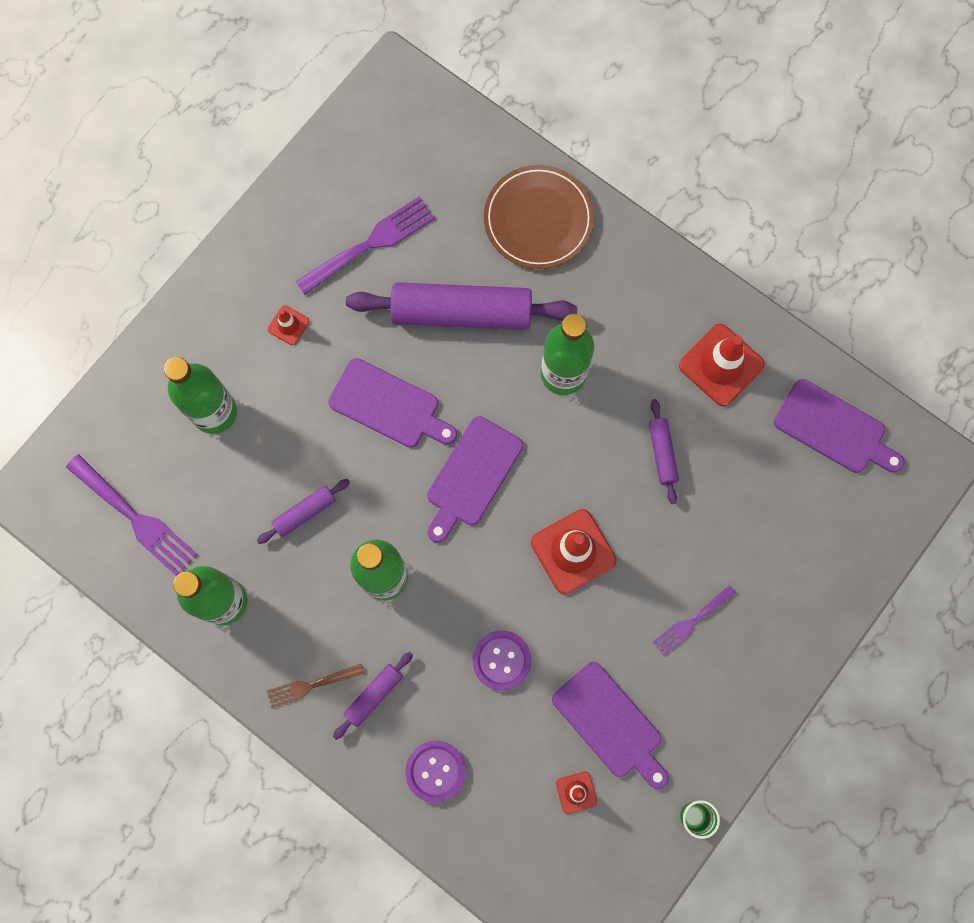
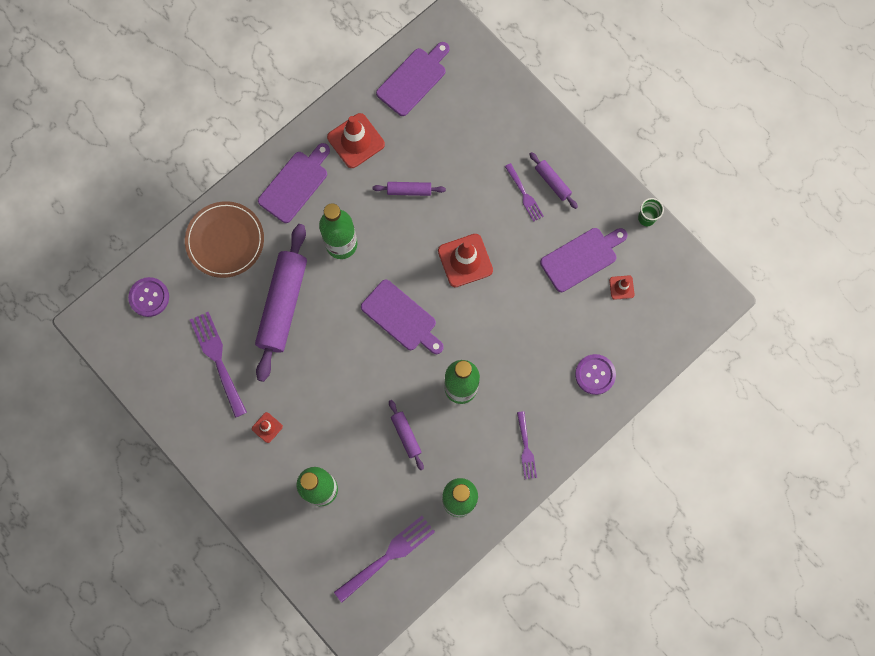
camera: 80 degrees left, 0 degrees up
(311, 685) = (526, 448): brown fork -> purple fork
(374, 695) = (539, 407): purple rolling pin -> purple rolling pin (552, 182)
(388, 405) = (340, 366): purple cutting board -> purple cutting board (295, 184)
(501, 660) = (529, 319): purple button -> purple button (149, 297)

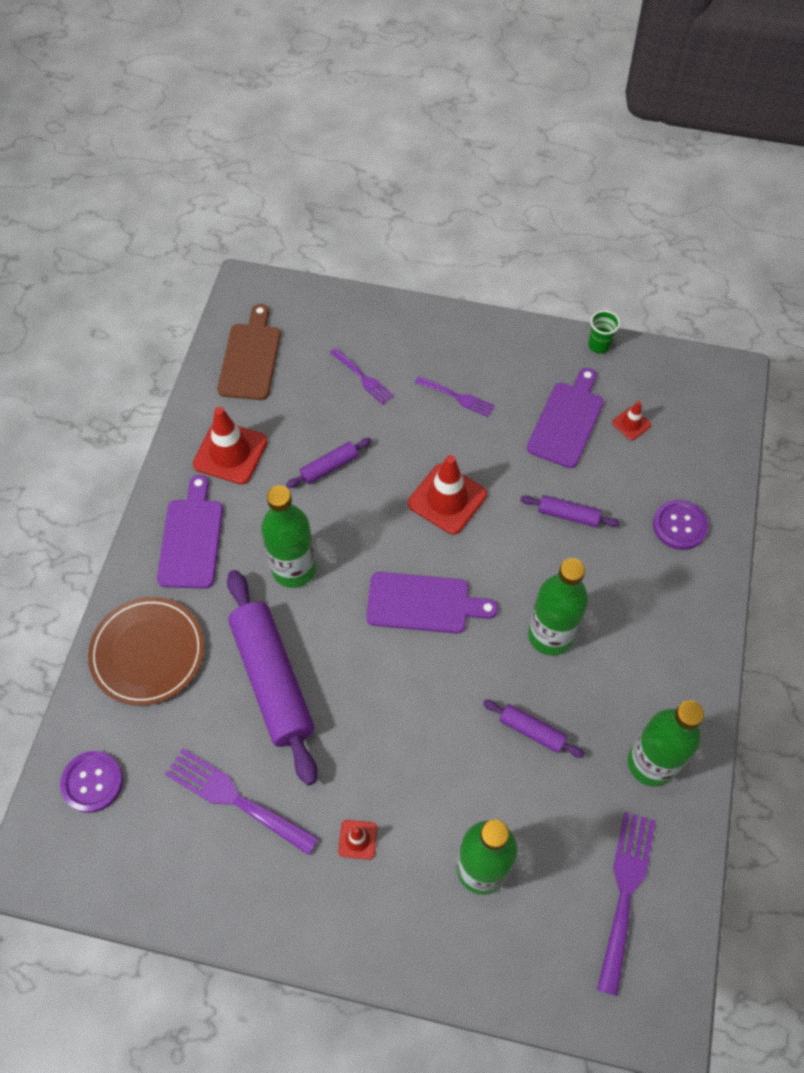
camera: 35 degrees left, 15 degrees down
(413, 79) = (250, 358): purple cutting board -> brown cutting board
(526, 448) = (675, 652): purple fork -> purple fork (363, 378)
(552, 182) = (477, 368): purple rolling pin -> purple rolling pin (568, 515)

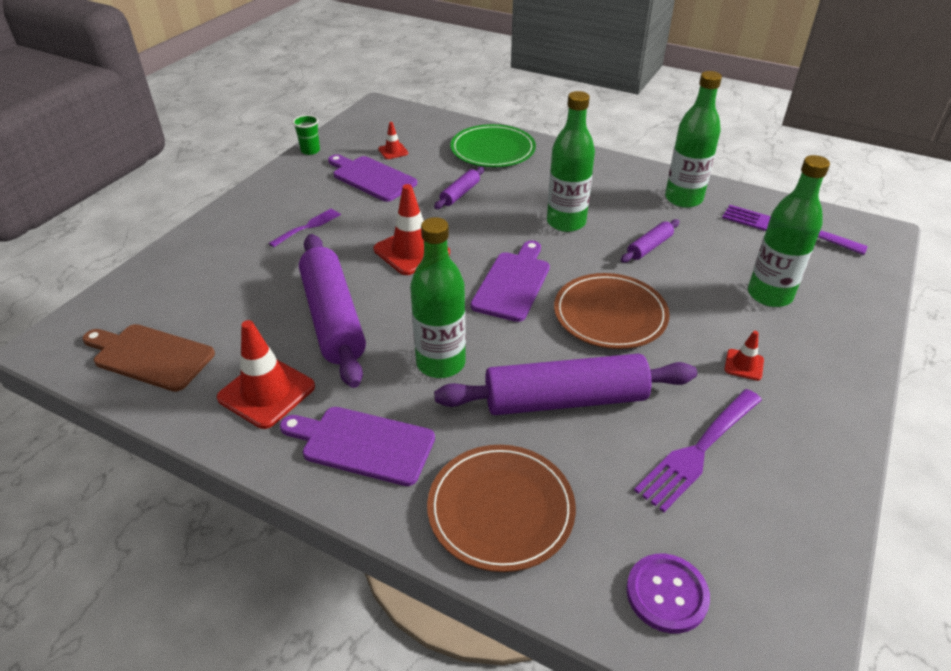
camera: 75 degrees left, 20 degrees down
(329, 467) = (333, 318): purple rolling pin -> purple rolling pin, size x2.18
(363, 378) = (243, 278): purple fork -> none
(400, 703) = (610, 314): none -> brown plate
(679, 525) = (493, 150): purple button -> green plate

